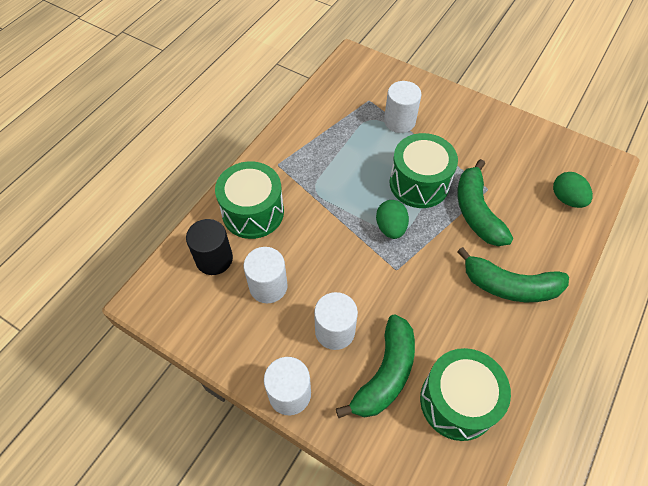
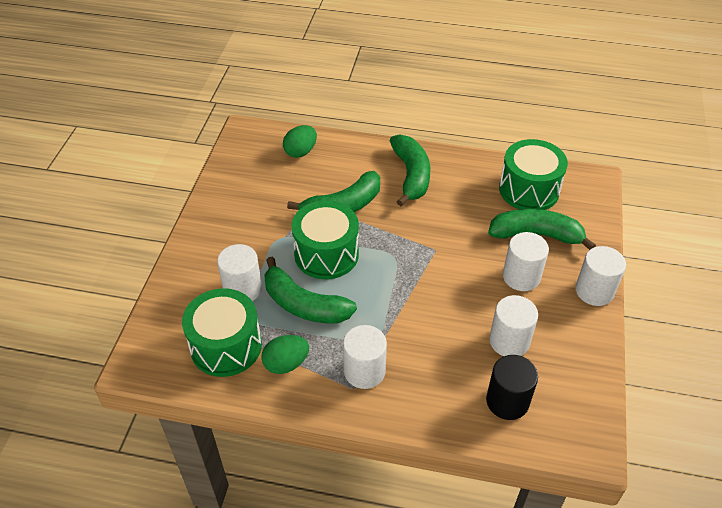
camera: 110 degrees left, 10 degrees down
(253, 212) = (431, 387): green drum -> green drum (226, 346)
(288, 175) = (364, 371): none -> white cylinder
(368, 154) = (304, 305): none -> green banana
(390, 228) = (392, 264): green egg -> green egg (286, 364)

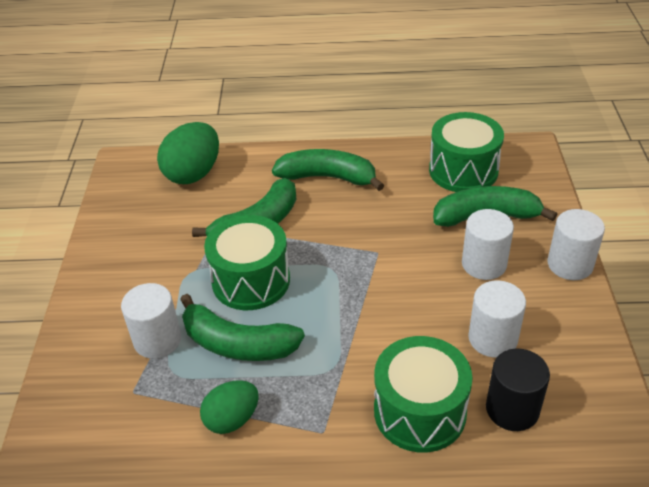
camera: 10 degrees left, 5 degrees down
(226, 346) = (151, 413): green drum -> green drum (419, 411)
(300, 152) = (193, 173): green egg -> green egg, size x1.58
(364, 371) = (331, 408): white cylinder -> none
(411, 175) = (327, 177): green banana -> green banana turned 60 degrees counterclockwise

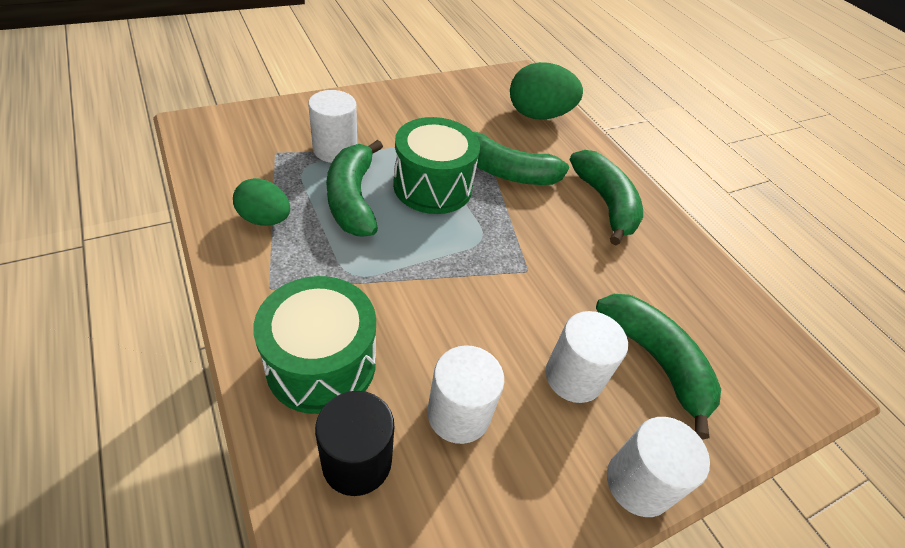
camera: 55 degrees right, 5 degrees up
(463, 170) = (714, 319): green drum -> none

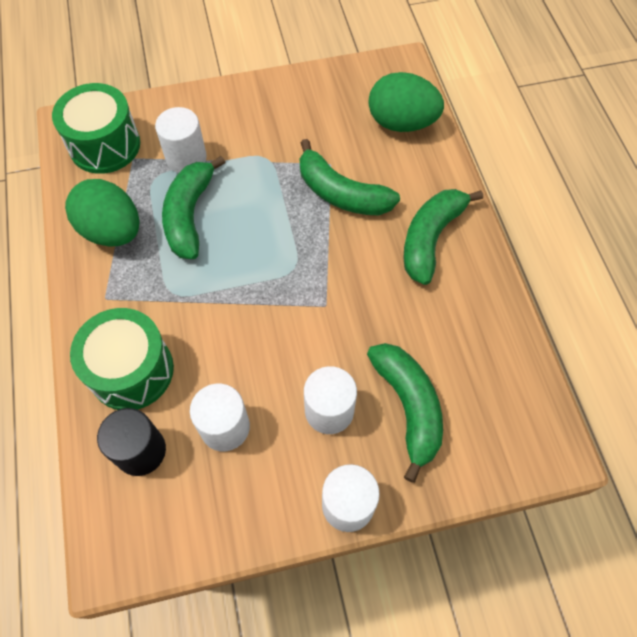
camera: 20 degrees right, 15 degrees up
(265, 219) = (112, 231): green egg -> green egg, size x1.58
(432, 186) = (265, 206): green drum -> green drum (105, 145)
(605, 203) = (430, 238): green banana -> green banana turned 150 degrees counterclockwise

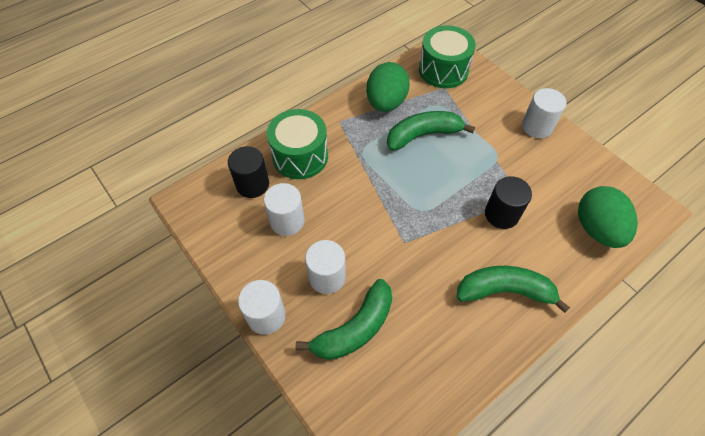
camera: 65 degrees right, 5 degrees down
(186, 158) = (464, 114): white cylinder -> white cylinder (537, 126)
(341, 193) = (501, 214): green banana -> black cylinder

